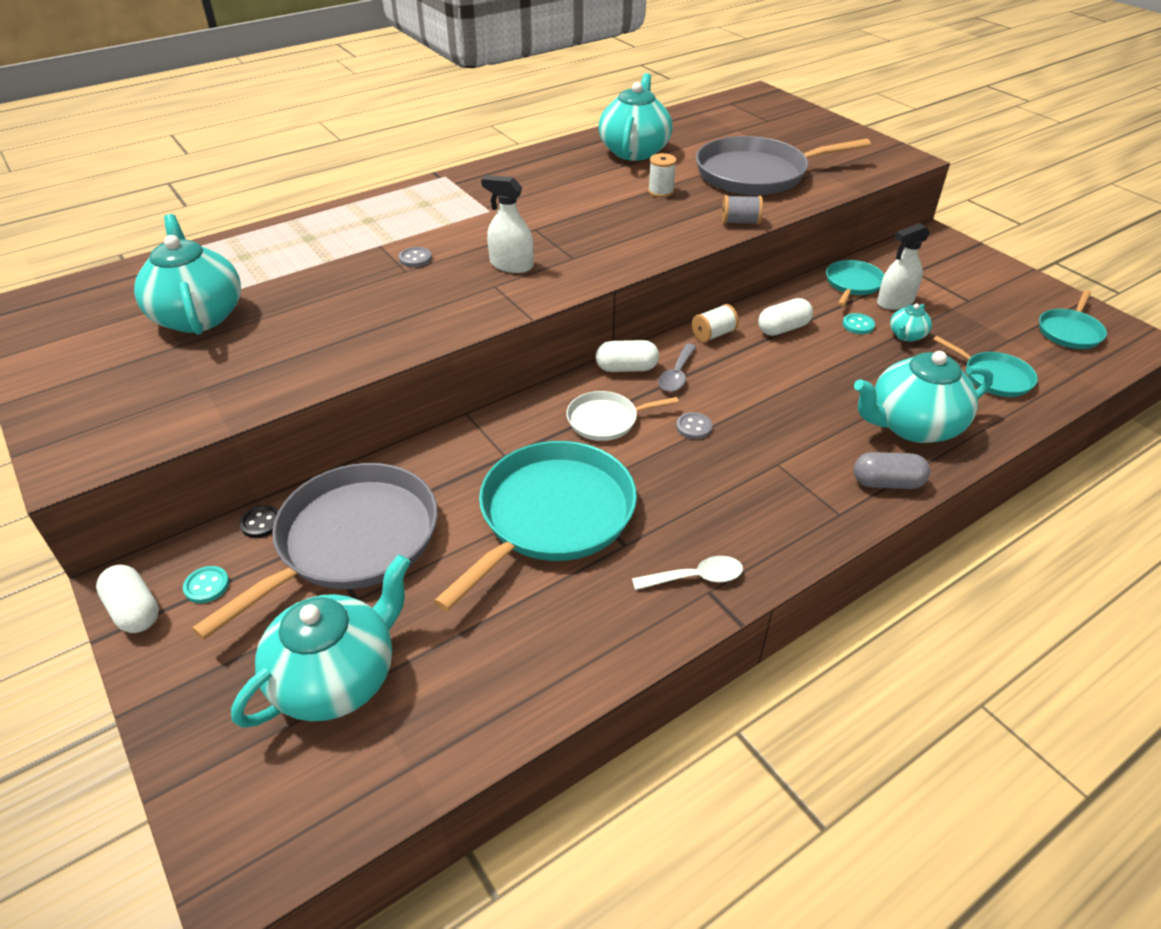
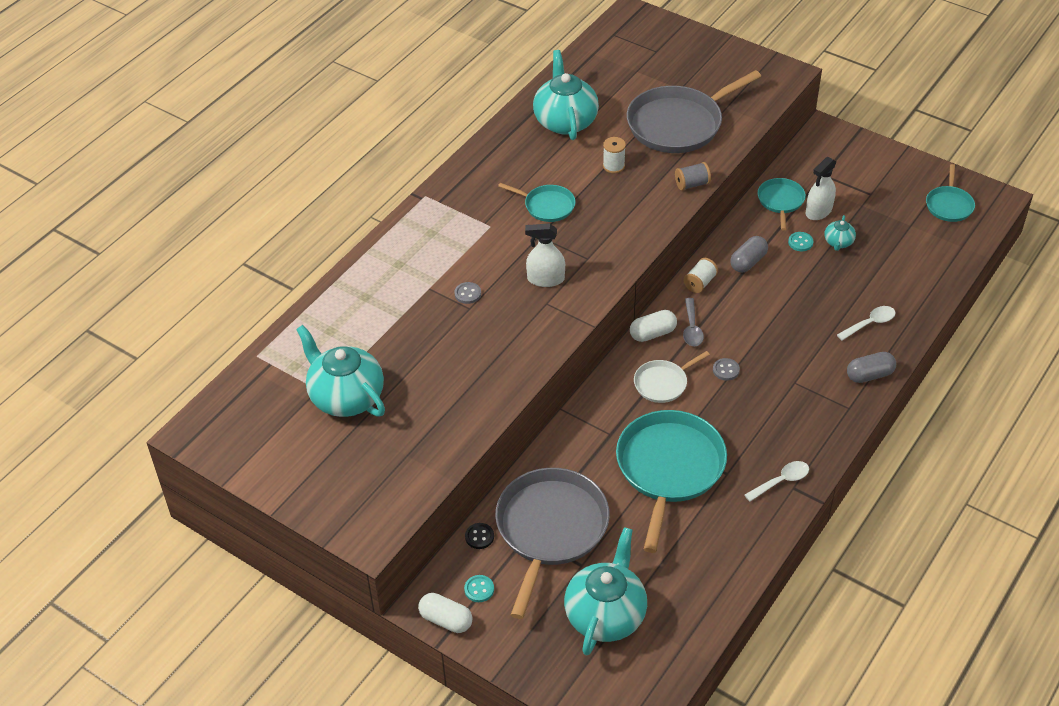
camera: 20 degrees left, 5 degrees up
(783, 328) = (748, 262): white capsule -> grey capsule
(913, 426) = (870, 323): turquoise teapot -> white spoon
(994, 377) = (910, 264): turquoise pan -> turquoise pan (547, 206)

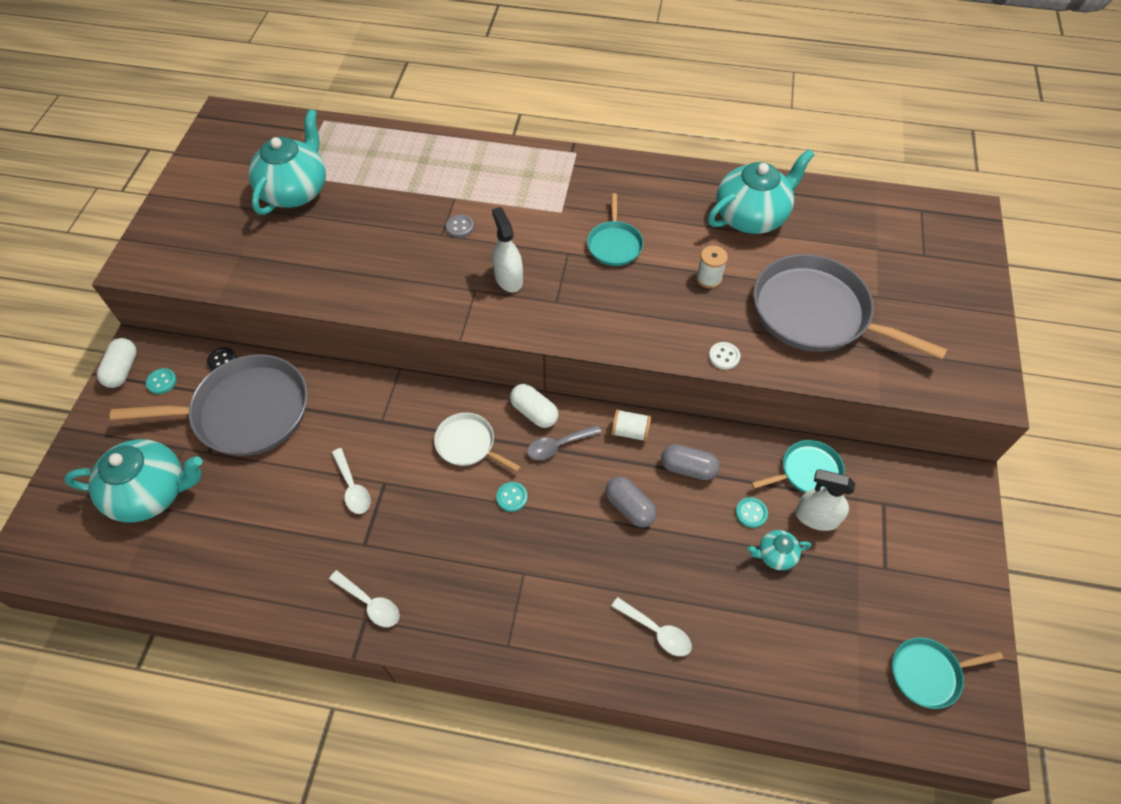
camera: 65 degrees right, 10 degrees up
(669, 468) = (353, 487): turquoise pan -> white spoon
(692, 184) = (724, 356): grey spool -> white button
(726, 370) = (512, 497): grey button -> turquoise button
(869, 375) = (570, 655): grey capsule -> grey capsule (629, 507)

